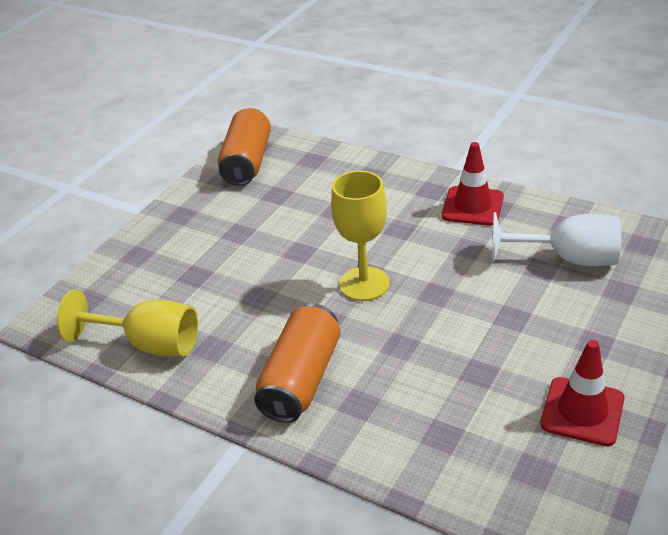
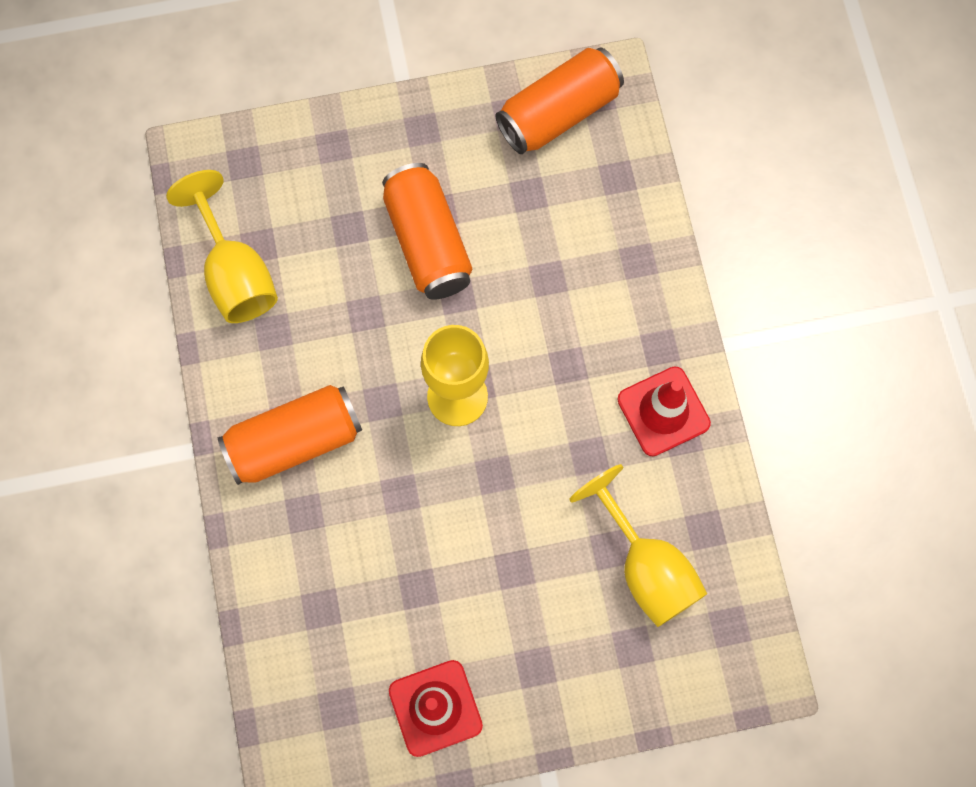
camera: 45 degrees right, 35 degrees up
(250, 246) = (428, 242): none -> orange can
(568, 259) = (646, 567): white goblet -> yellow goblet

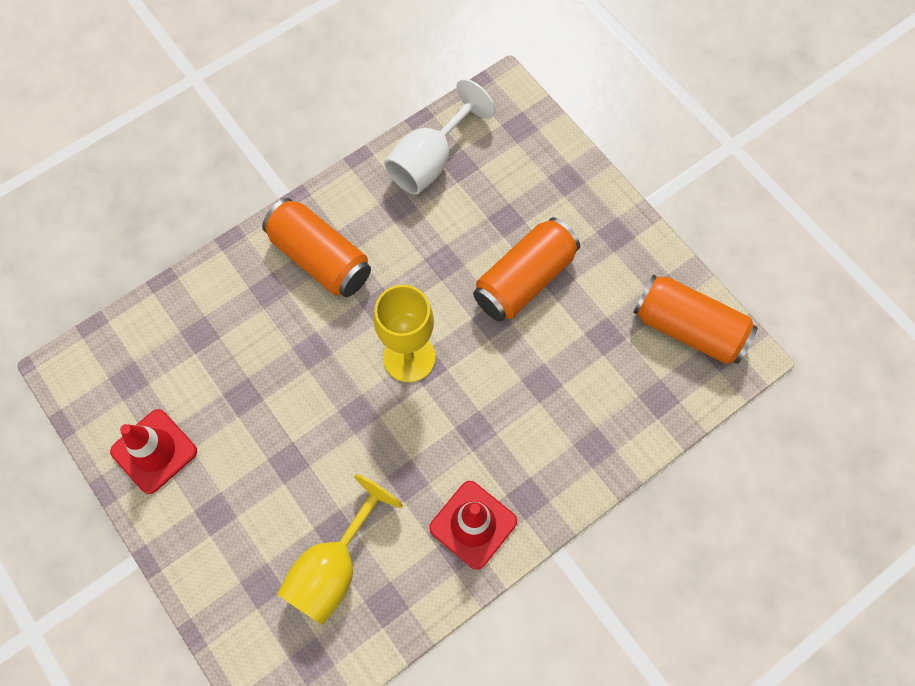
camera: 65 degrees right, 5 degrees down
(235, 273) = (430, 160): yellow goblet -> white goblet

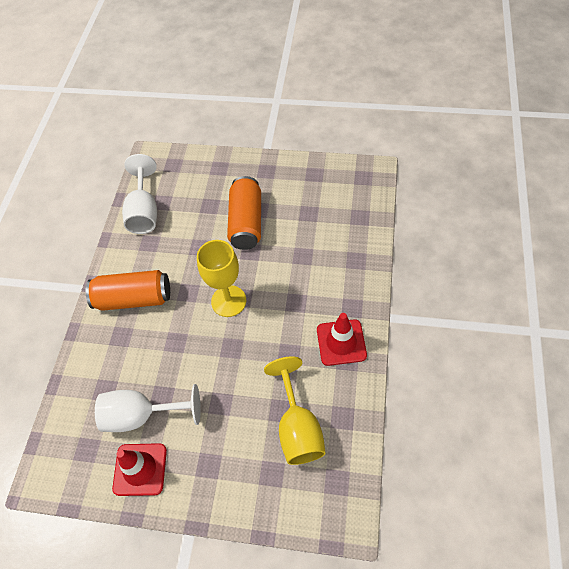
camera: 40 degrees left, 10 degrees down
(207, 397) = (142, 415): none -> white goblet
(688, 328) = (339, 180): orange can -> none

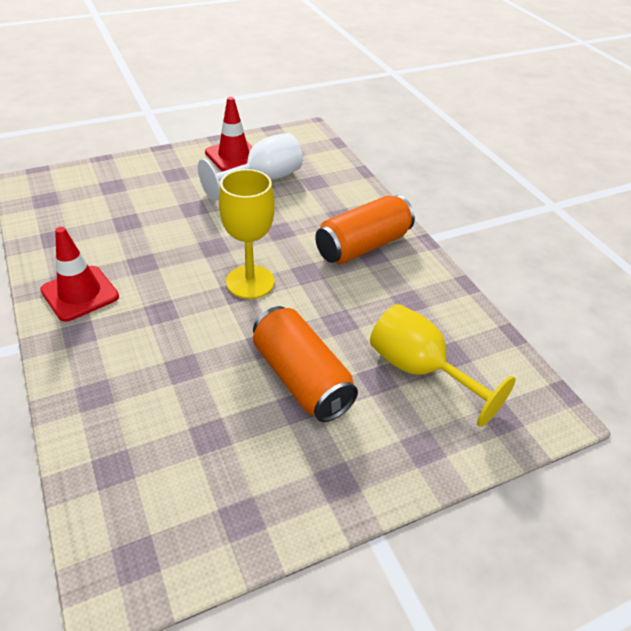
camera: 140 degrees right, 15 degrees down
(144, 212) = (458, 332): white goblet -> none
(298, 428) = (101, 217): yellow goblet -> yellow goblet (420, 370)

